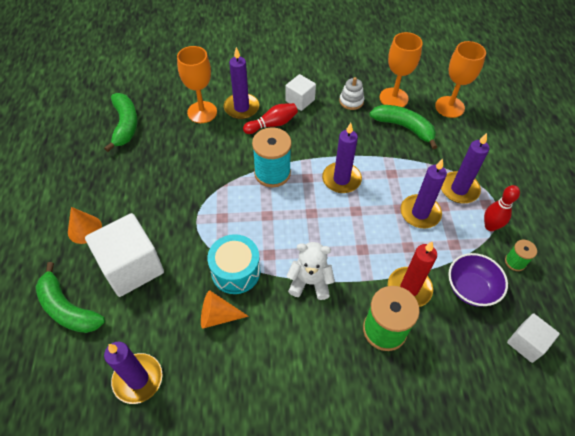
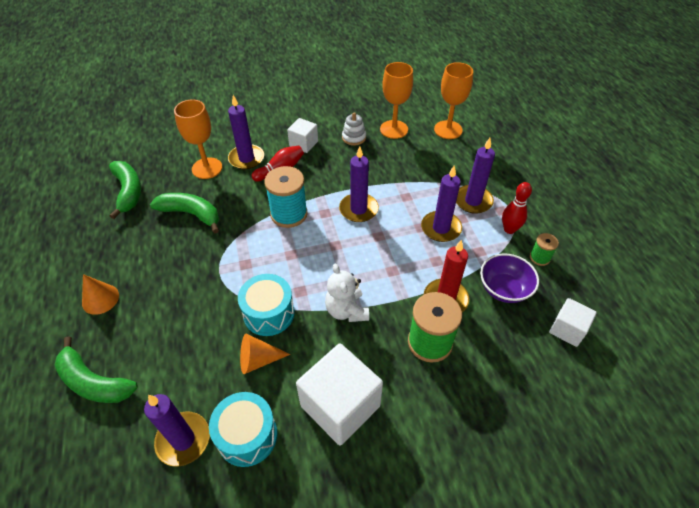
camera: 10 degrees left, 5 degrees down
(132, 267) = (158, 328): white cube -> white cube (340, 405)
(195, 387) = (247, 435): none -> turquoise drum
(310, 282) = (346, 310): white teddy bear -> white teddy bear turned 105 degrees counterclockwise
(404, 127) = (409, 154): green banana -> green banana (191, 214)

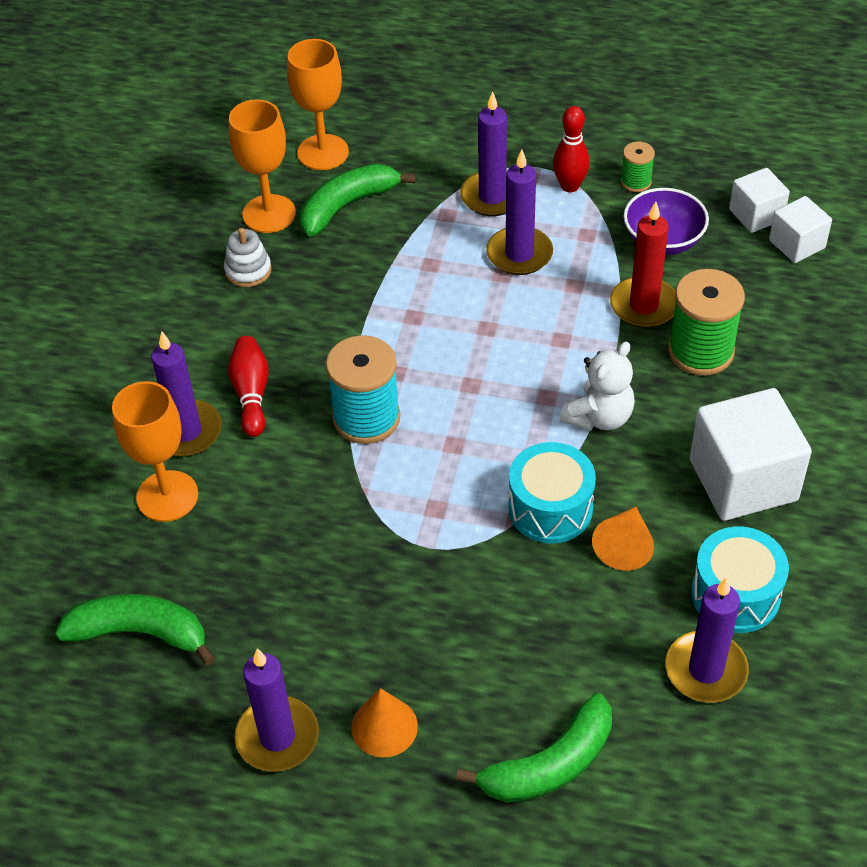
camera: 60 degrees left, 0 degrees up
(191, 214) = (271, 550): green banana -> green banana (347, 206)
(303, 144) = (210, 341): white cube -> white cube (797, 244)
(346, 310) = (599, 417): white teddy bear -> white teddy bear turned 60 degrees counterclockwise
(358, 209) = (417, 329): purple candle -> purple candle (277, 737)

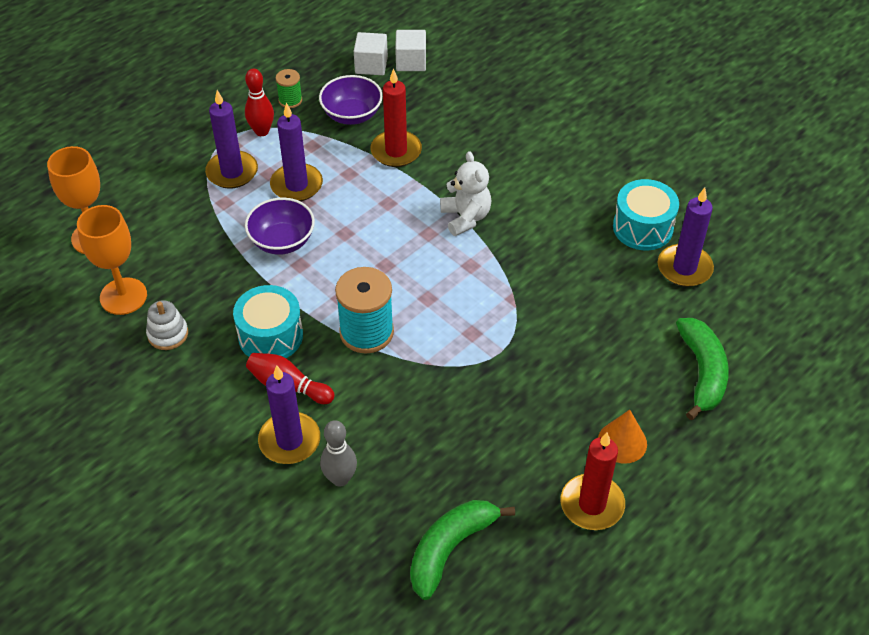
camera: 60 degrees left, 0 degrees up
(167, 496) = (340, 478): orange goblet -> grey bowling pin
(277, 737) = (592, 504): purple candle -> red candle
(347, 206) = (161, 249): green banana -> none
(433, 286) = (282, 241): none -> purple bowl
(550, 508) = (517, 277): turquoise drum -> turquoise drum (270, 336)
(624, 546) = (572, 257): orange cone -> none
(700, 351) = (455, 146): green spool -> none
(743, 480) = (565, 180): white cube -> none

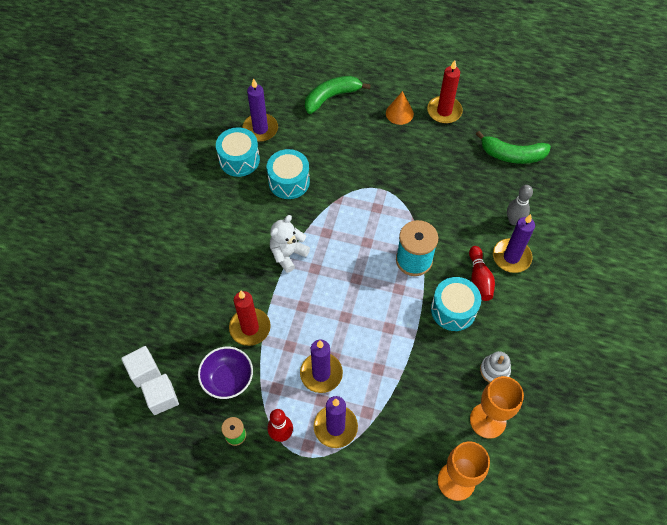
camera: 120 degrees left, 10 degrees up
(282, 241) = (376, 351): purple bowl -> none
(574, 262) = (289, 181): none -> turquoise drum

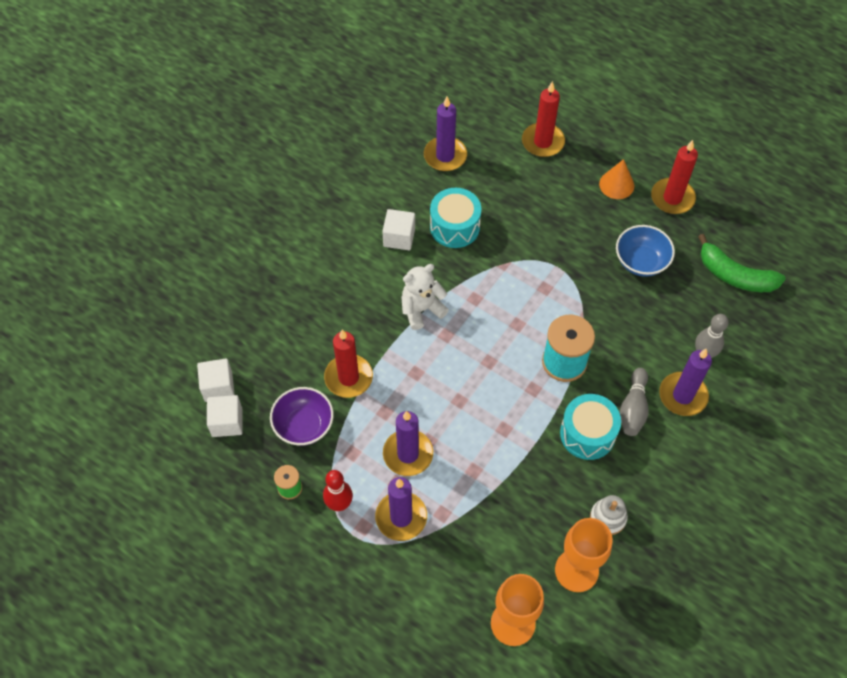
camera: 20 degrees right, 0 degrees up
(239, 160) = (408, 184): turquoise drum -> none
(248, 203) = (399, 237): none -> white cube
(331, 97) = (542, 142): green banana -> red candle
(440, 165) = (641, 261): none -> blue bowl
(479, 279) = (633, 408): red bowling pin -> grey bowling pin

